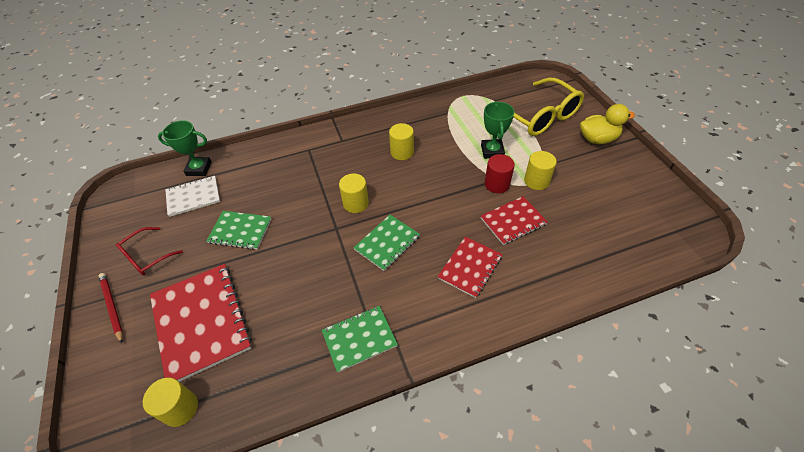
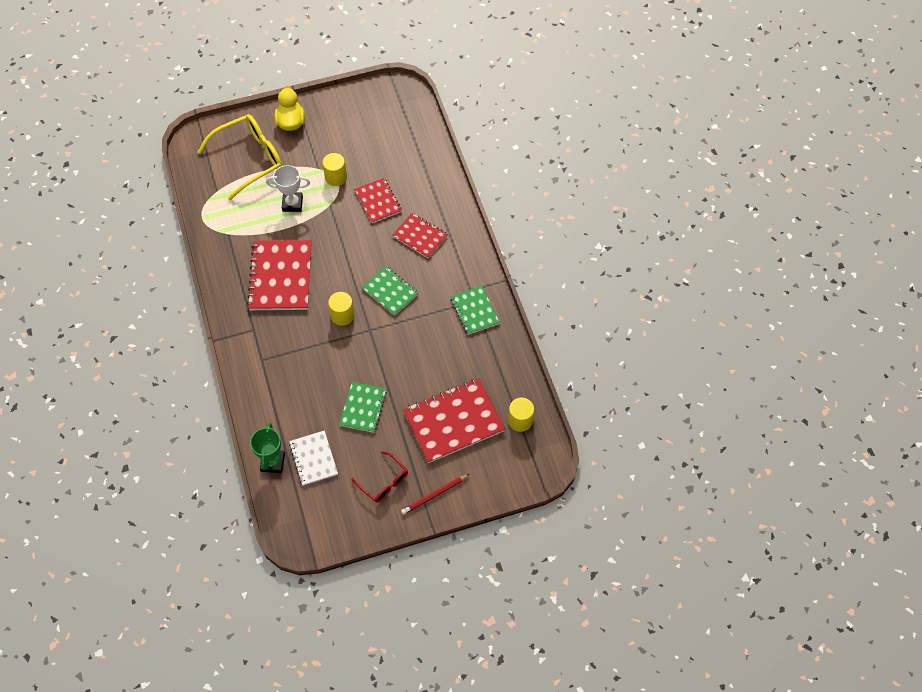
camera: 90 degrees left, 10 degrees up
(402, 152) = (281, 277): yellow cylinder -> red notebook
(492, 151) = (292, 204): green trophy -> white trophy
(497, 184) = (335, 206): red cylinder -> none

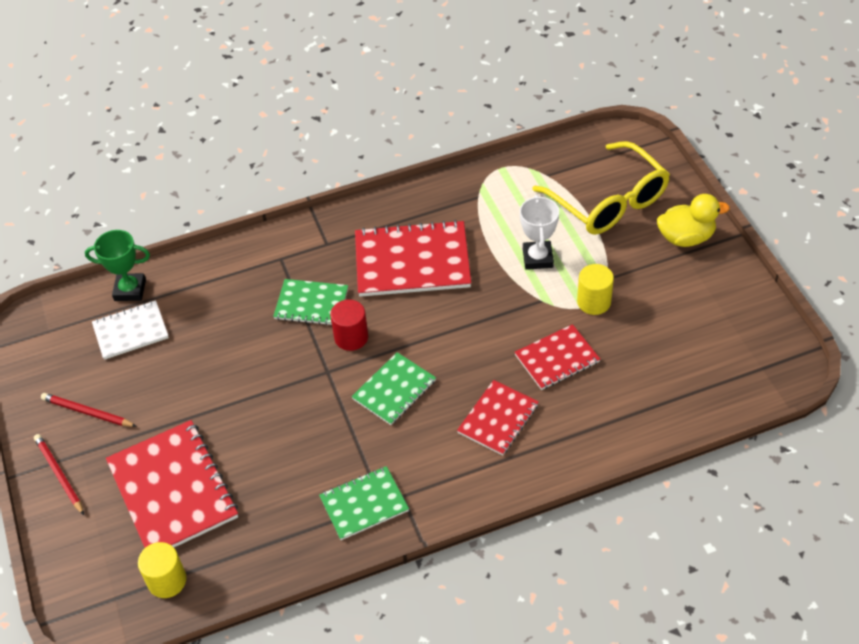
camera: 90 degrees right, 10 degrees down
(342, 315) = (351, 337): yellow cylinder -> red cylinder
(363, 408) = (202, 377): green notebook -> green notebook (311, 304)
(383, 482) = (87, 412): red glasses -> red pencil

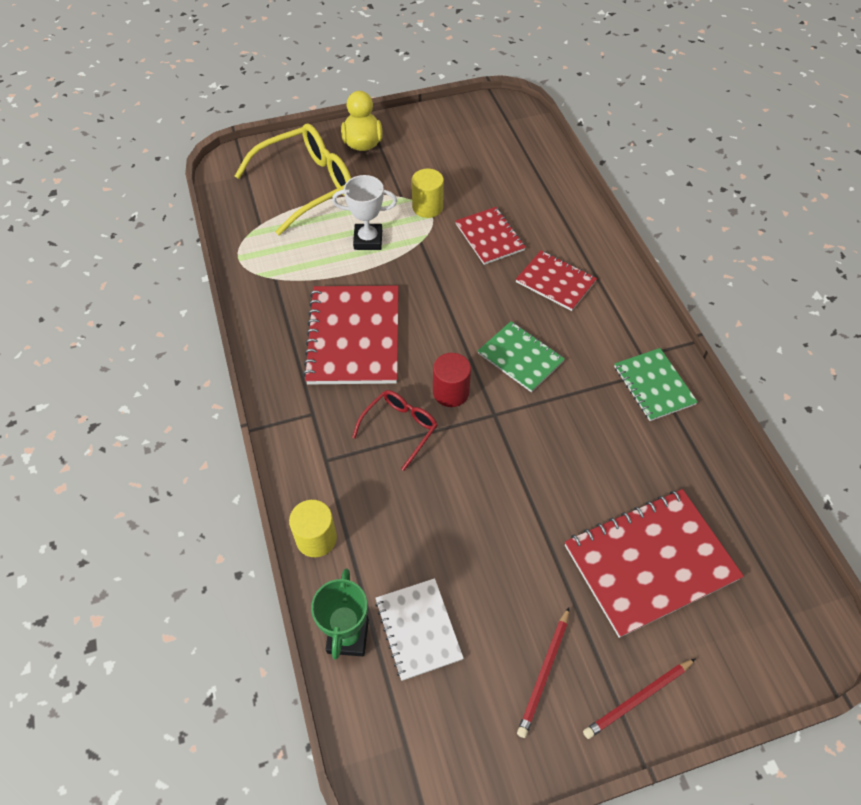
camera: 90 degrees left, 5 degrees up
(167, 581) = (762, 561): yellow cylinder -> yellow cylinder (316, 538)
(311, 304) = (399, 429): green notebook -> red glasses

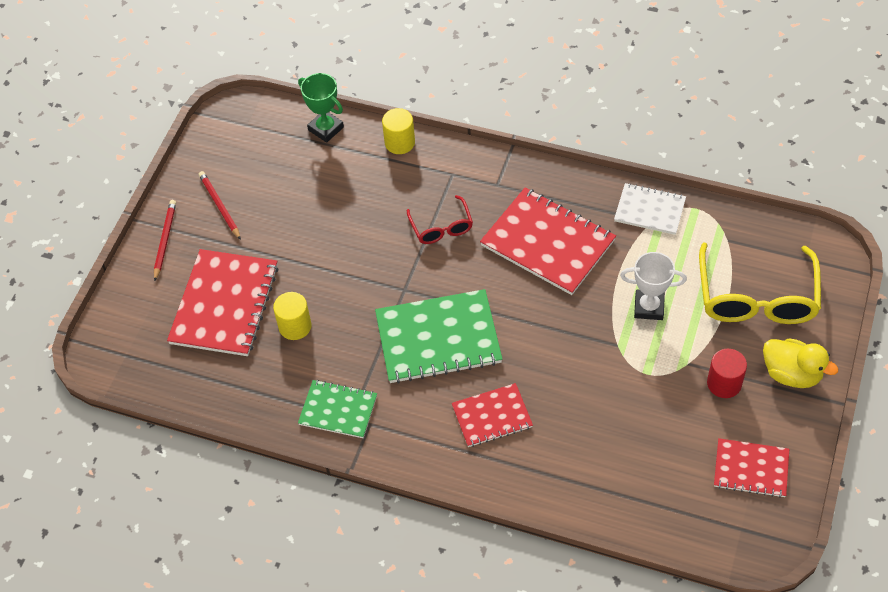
camera: 130 degrees right, 0 degrees up
(368, 240) = (649, 307): white trophy -> white trophy turned 60 degrees clockwise
(418, 629) = (299, 162): white notebook -> white notebook (649, 210)
(427, 207) = (658, 375): yellow cylinder -> yellow cylinder (295, 326)
(451, 392) = (445, 274): red cylinder -> red cylinder (724, 383)
(490, 237) = (582, 401): red notebook -> red notebook (751, 469)
(520, 357) = (438, 338): green notebook -> green notebook, size x1.72

